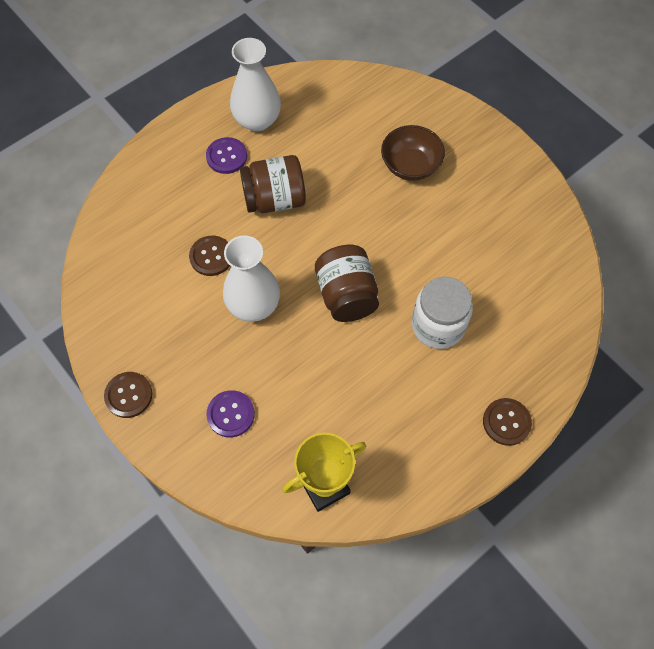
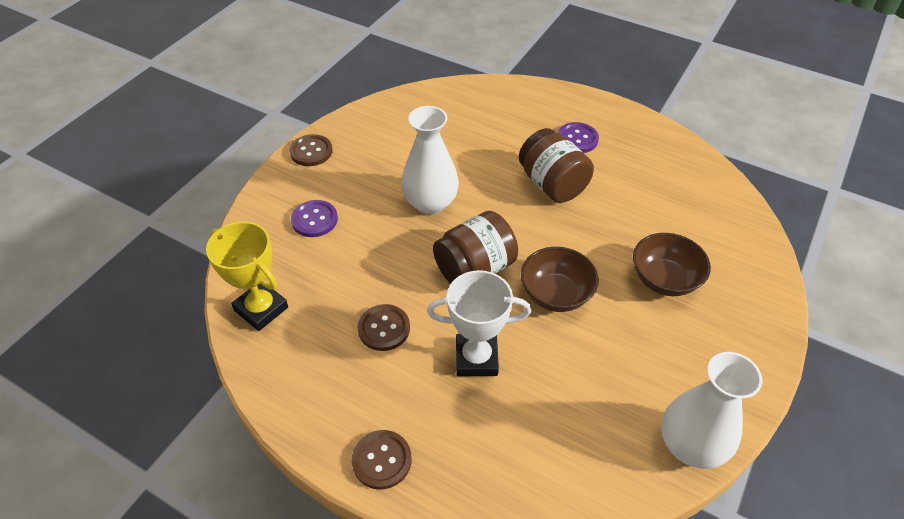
camera: 70 degrees right, 15 degrees down
(211, 256) = (466, 160): brown button -> brown button (384, 328)
(257, 120) = (632, 147): white vase -> white vase (690, 445)
(396, 245) = (556, 294): none -> brown bowl
(438, 325) = (476, 358): white jar -> white trophy

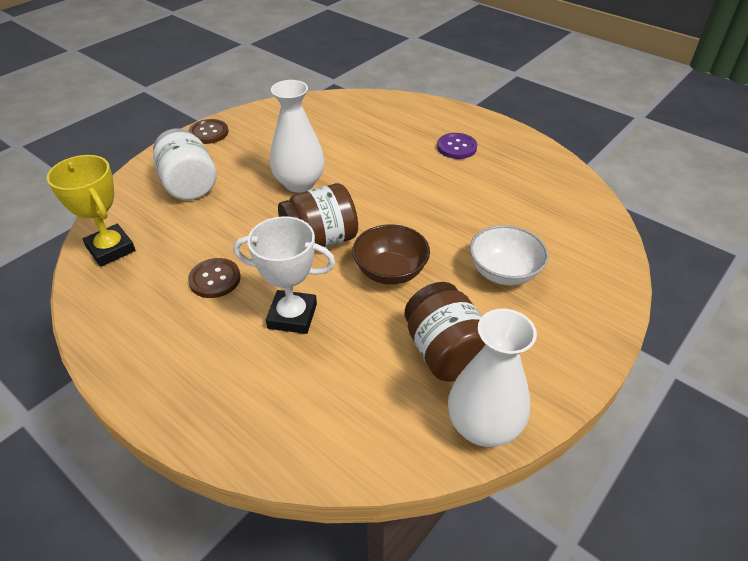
camera: 10 degrees right, 5 degrees down
(314, 220) = (189, 185): purple button -> white jar
(382, 460) = (166, 392): brown button -> none
(552, 184) = (420, 181): brown jar -> brown jar (445, 352)
(664, 279) = (504, 272): brown bowl -> white bowl

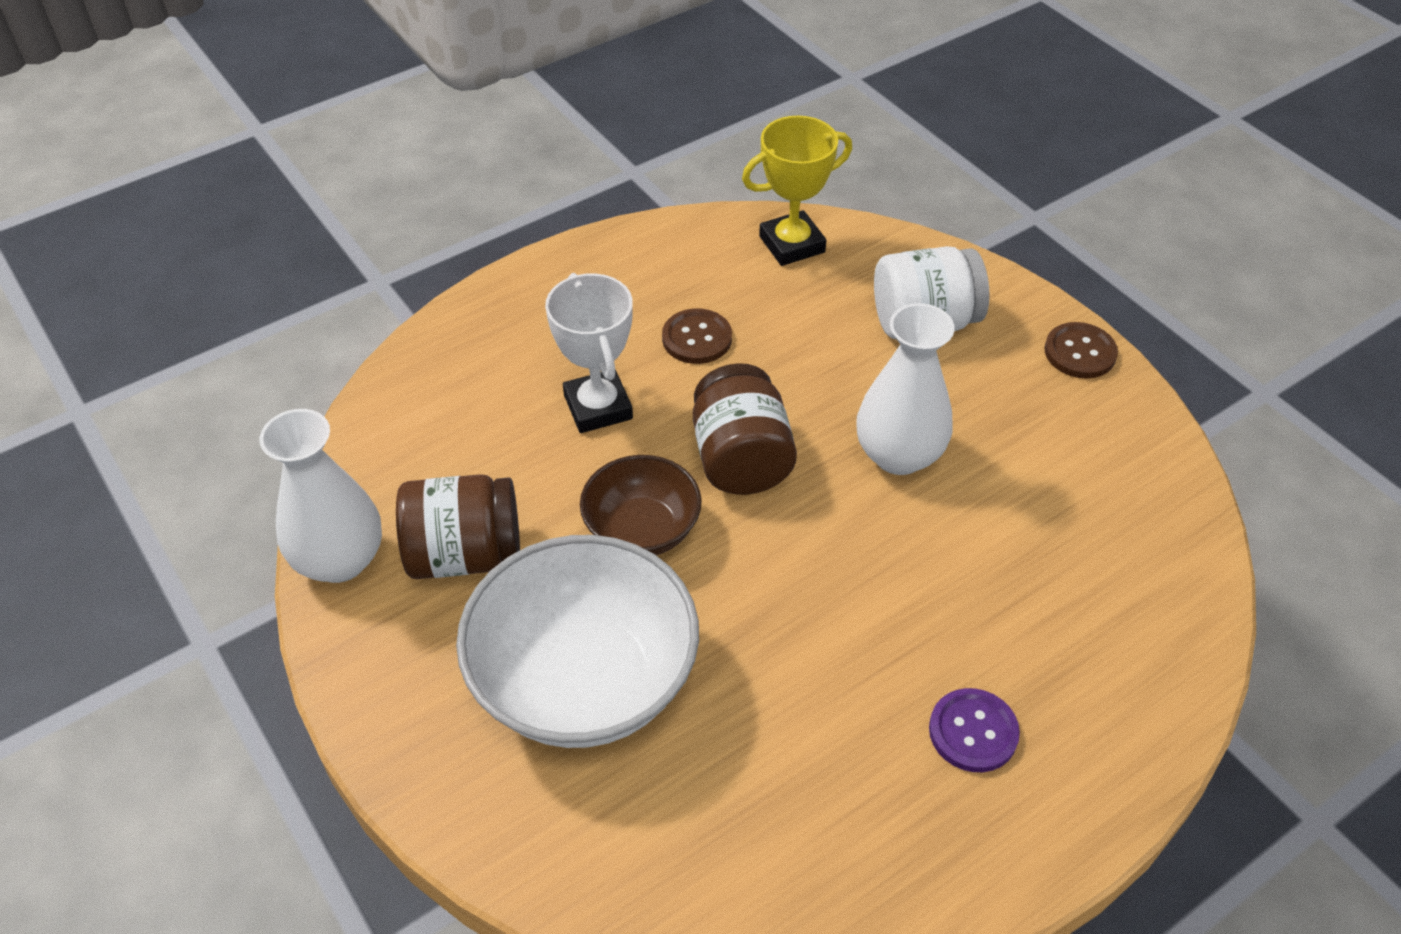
camera: 105 degrees right, 5 degrees up
(292, 316) = (598, 407): white trophy -> white trophy turned 45 degrees counterclockwise
(504, 272) = (584, 681): white bowl -> white bowl, size x1.78

